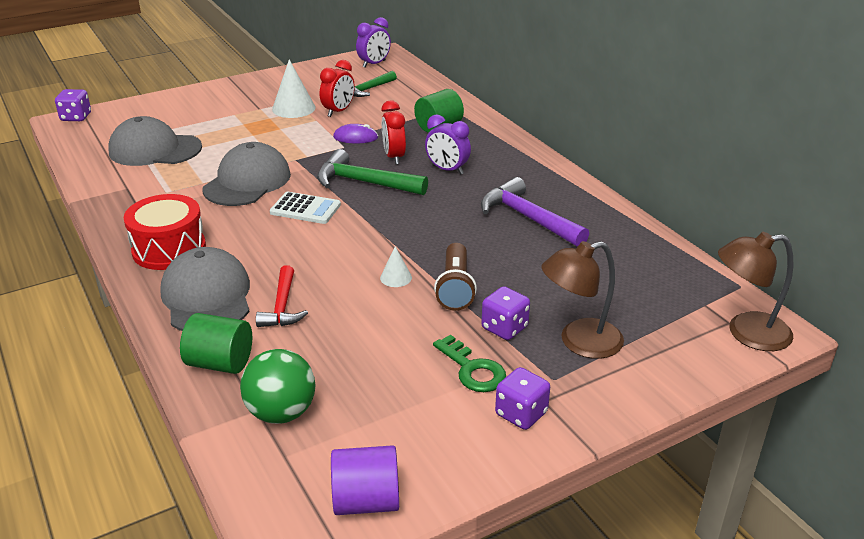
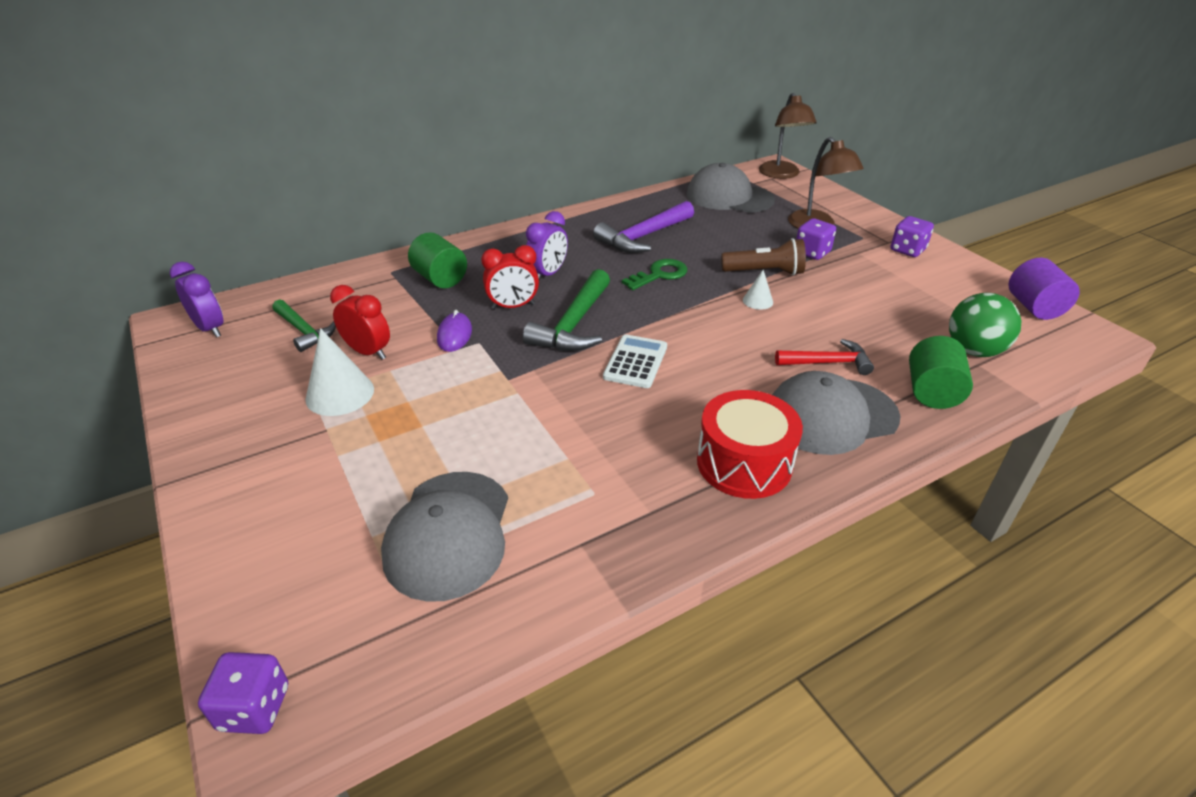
camera: 90 degrees left, 5 degrees up
(247, 182) = (567, 415): grey cap -> grey cap (729, 197)
(473, 369) = (870, 266): green key -> green key (659, 274)

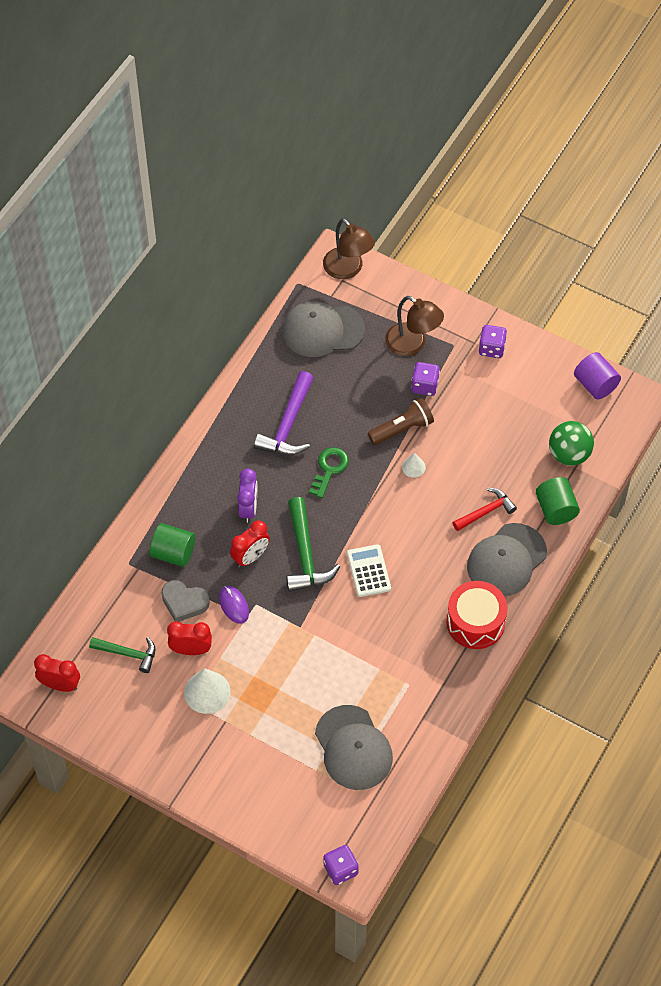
camera: 30 degrees left, 20 degrees up
(210, 328) = (60, 685): purple clock -> red clock
(407, 315) = (184, 602): none -> grey heart

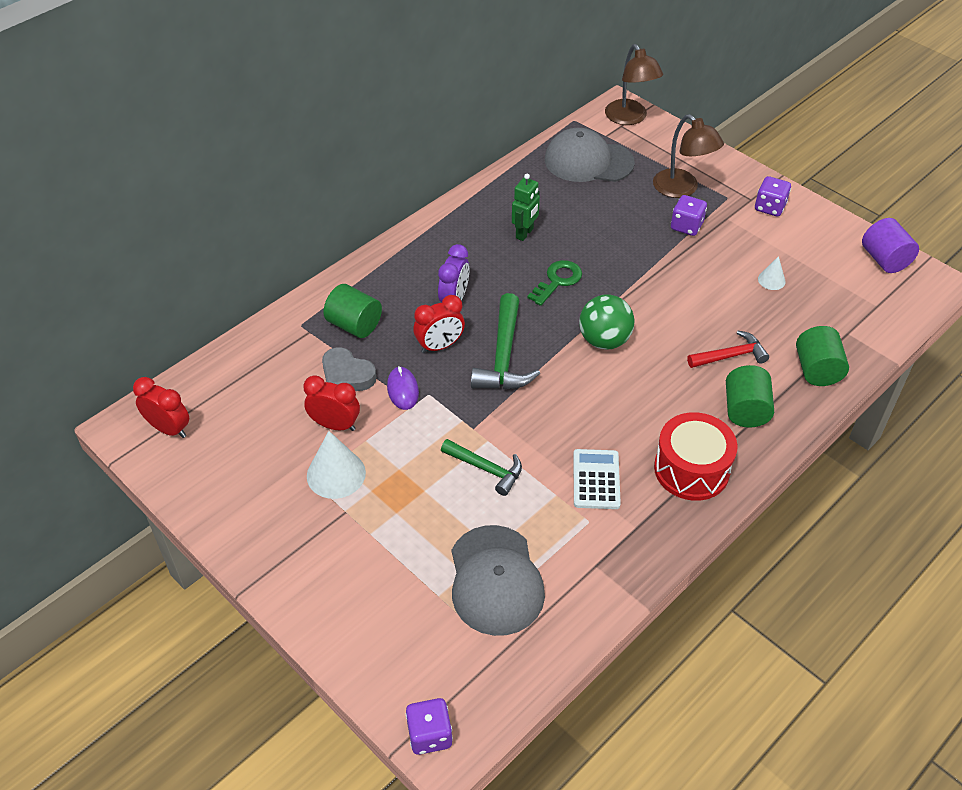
camera: 15 degrees right, 10 degrees down
(128, 654) = (261, 413): green hammer -> green hammer (486, 469)
(288, 425) = (525, 233): purple hammer -> green robot
(368, 571) = (573, 387): white calculator -> white calculator (596, 479)
(402, 429) = (651, 259): brown flashlight -> none
(413, 467) = (654, 297): white cone -> white cone (771, 280)
(506, 560) = (745, 410): grey cap -> green cylinder
(569, 454) = (842, 319): green ball -> green ball (604, 340)

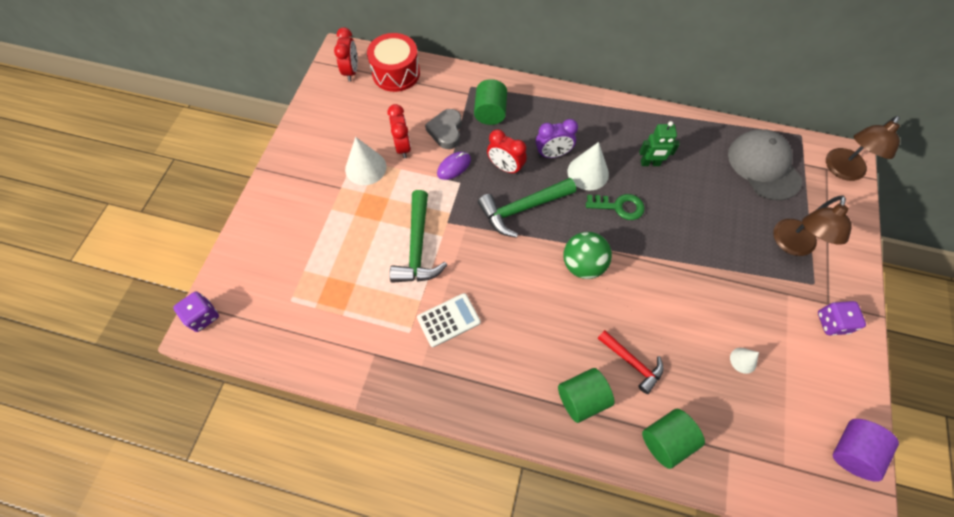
camera: 60 degrees right, 15 degrees up
(486, 469) = (417, 247): green hammer -> green hammer, size x1.54
(495, 580) = (331, 297): grey cap -> none
(499, 284) = (588, 172): none -> white cone
(686, 226) = (751, 267): purple dice -> none
(691, 469) = (497, 382): red drum -> red drum (396, 73)

